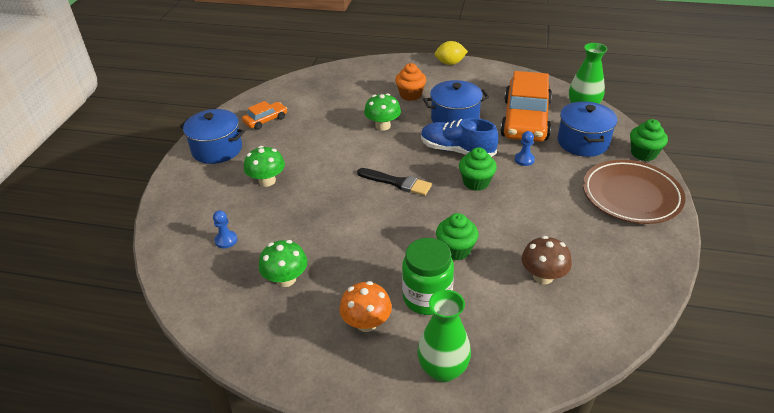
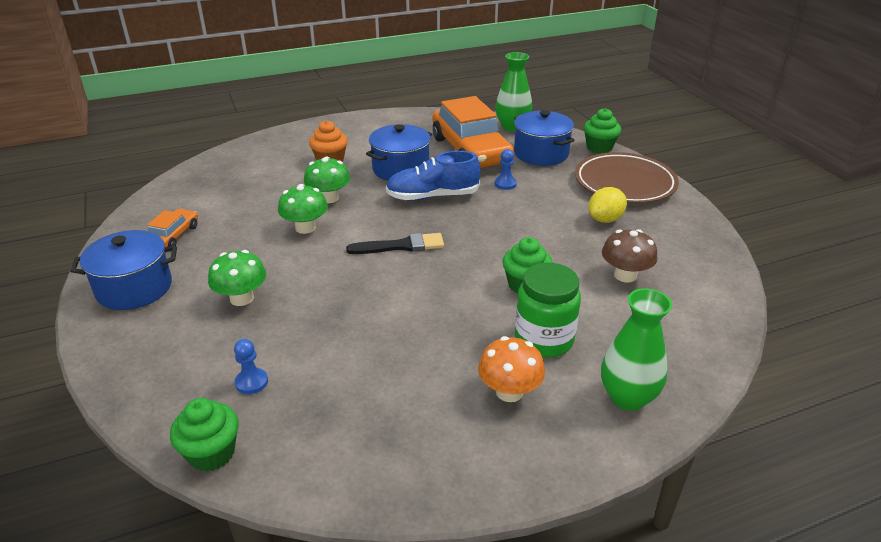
camera: 35 degrees left, 5 degrees down
(286, 279) = (373, 390): green mushroom -> green mushroom (305, 228)
(450, 63) = (343, 121): yellow lemon -> yellow lemon (605, 219)
(476, 182) = (481, 218): green cupcake -> green cupcake (212, 453)

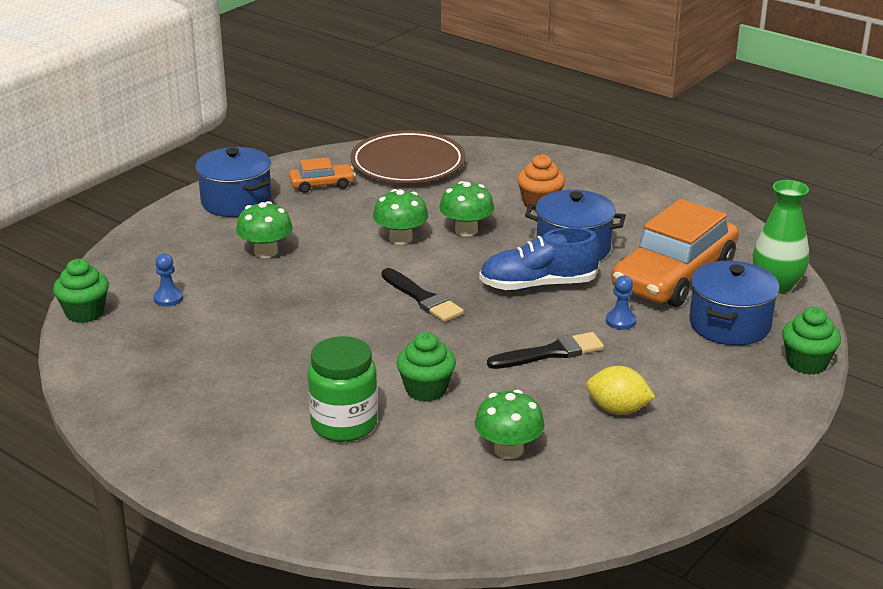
camera: 60 degrees right, 5 degrees down
(432, 196) = (538, 285): blue shoe -> blue shoe turned 60 degrees counterclockwise
(509, 391) = (252, 425): orange mushroom -> none
(520, 220) = (550, 353): none -> black brush
(624, 183) = (729, 404): brown plate -> brown plate (408, 164)
(625, 275) = (508, 450): brown mushroom -> green mushroom
(627, 397) = (296, 494): green vase -> none

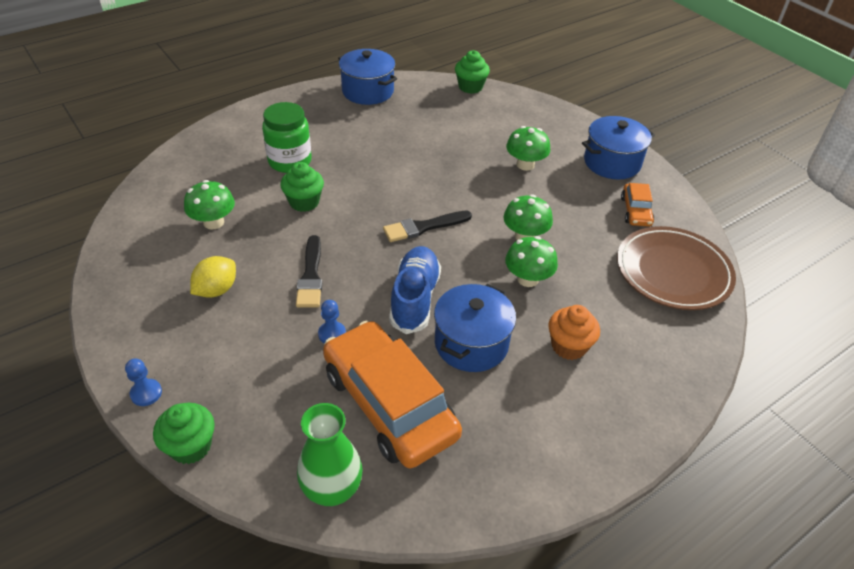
camera: 105 degrees right, 15 degrees up
(168, 298) = (475, 117): blue pawn -> blue pawn (146, 393)
(729, 325) = (284, 412): blue pot -> blue pot (367, 91)

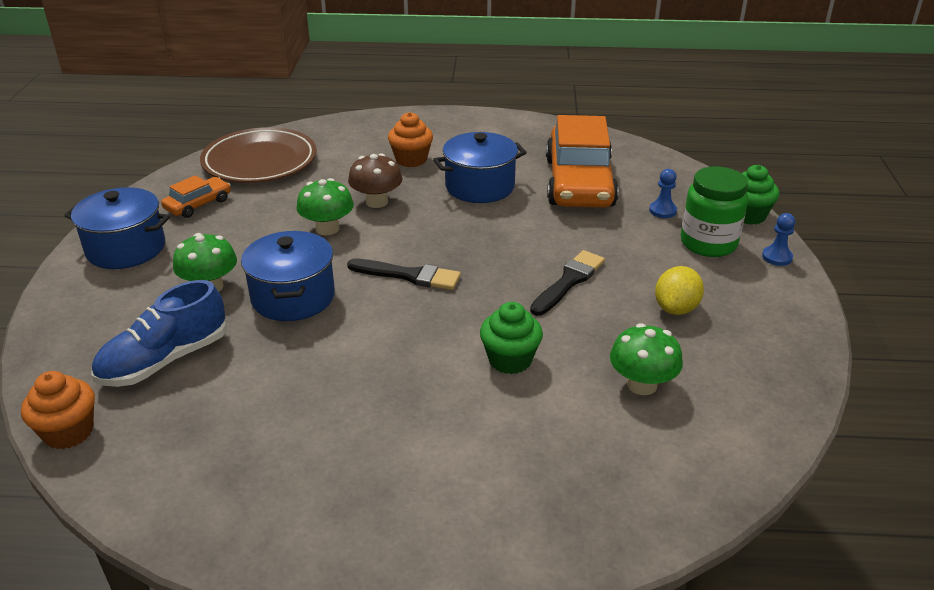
camera: 140 degrees left, 10 degrees down
(216, 290) = (676, 308): yellow lemon -> yellow lemon turned 45 degrees counterclockwise
(290, 161) = (478, 429): green jar -> green jar (708, 243)
(332, 334) = (587, 233): blue pawn -> blue pawn (662, 211)
(332, 489) = (655, 164): green vase -> none
(367, 91) = (220, 513): blue pot -> blue pot (293, 297)
(414, 298) = (489, 227): blue shoe -> blue shoe (165, 360)
(470, 87) = (68, 432): green cupcake -> orange cupcake
(528, 279) = (376, 202): green mushroom -> brown mushroom

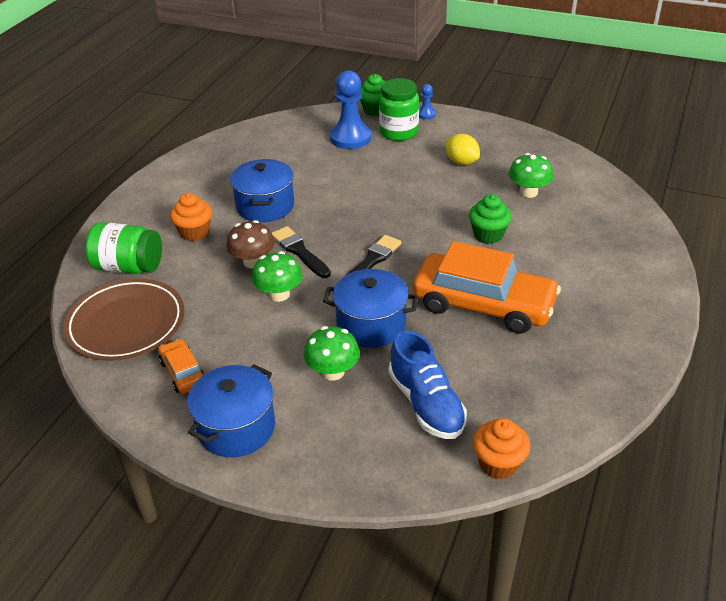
camera: 70 degrees left, 5 degrees up
(342, 142) = (128, 267): none -> green jar
(568, 282) = (414, 194): black brush -> black brush (300, 251)
(579, 182) = (290, 161): orange car -> orange car (483, 304)
(662, 211) = (350, 138): blue pawn -> blue pawn, size x2.11

